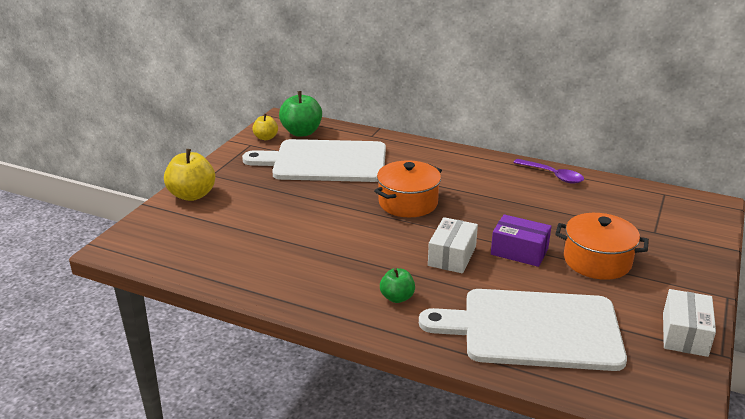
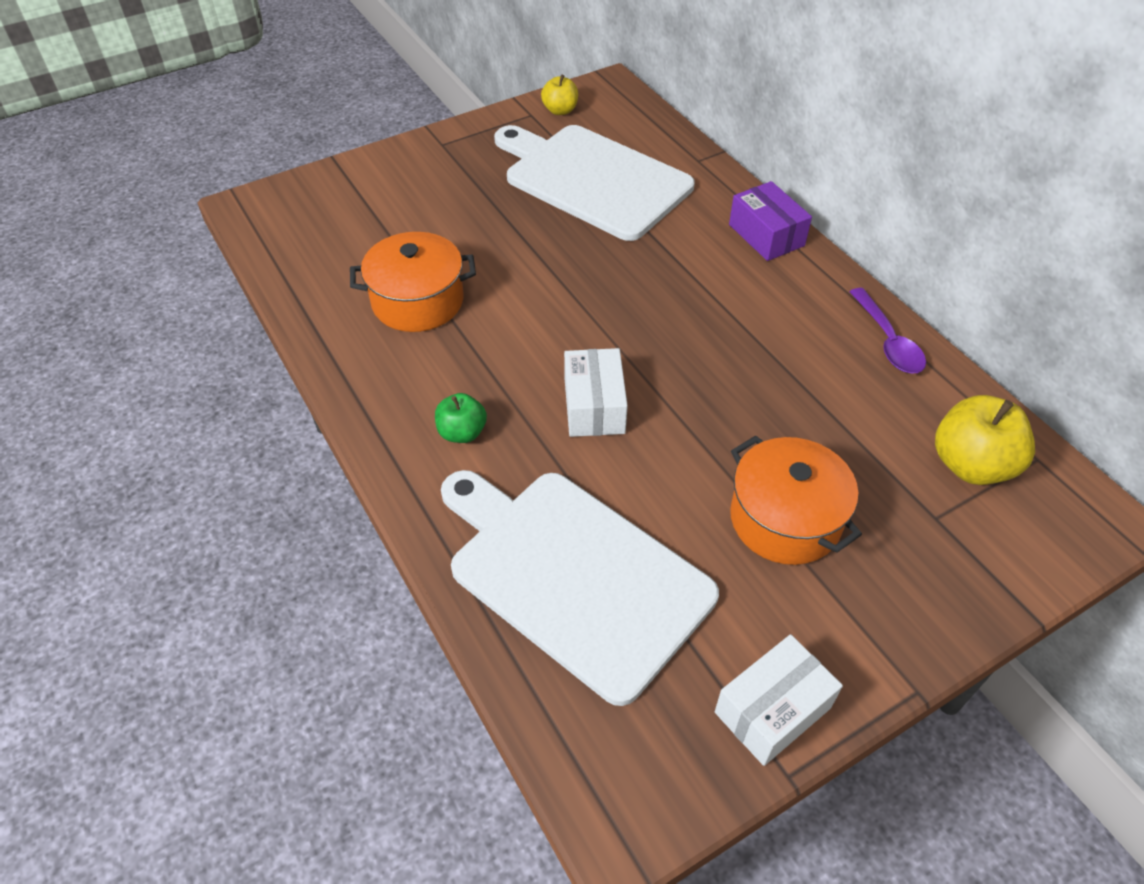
camera: 35 degrees right, 20 degrees up
(192, 195) = (392, 166): yellow apple -> yellow apple (971, 465)
(301, 132) = (612, 119): green apple -> none
(408, 203) = (628, 293): orange pot -> orange pot (417, 301)
(452, 256) = (594, 406): white box -> white box turned 60 degrees counterclockwise
(519, 251) = (691, 445): purple box -> purple box (766, 235)

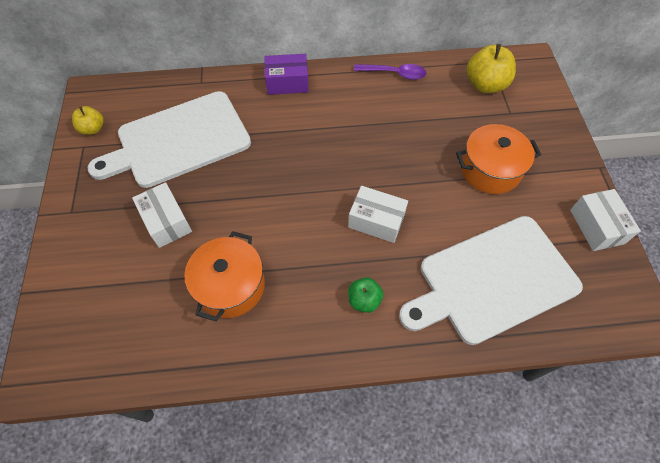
camera: 65 degrees left, 10 degrees up
(473, 216) = (166, 221): none -> white box

